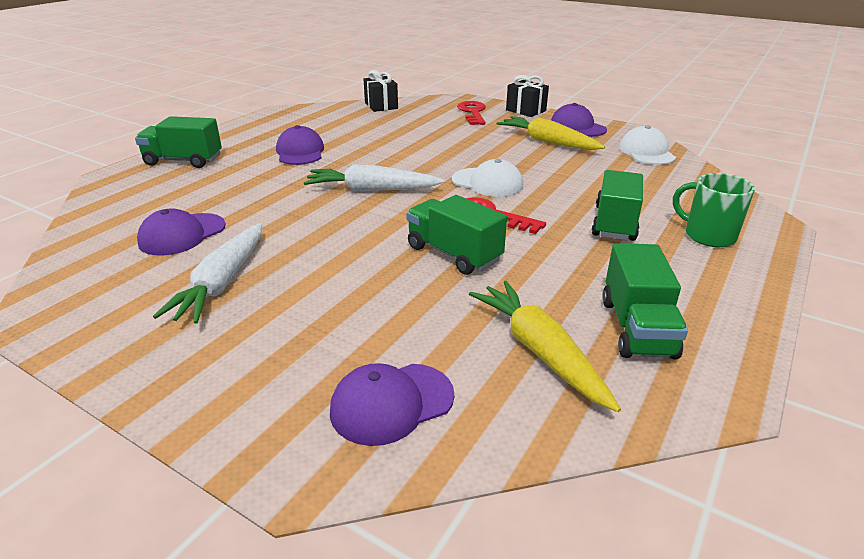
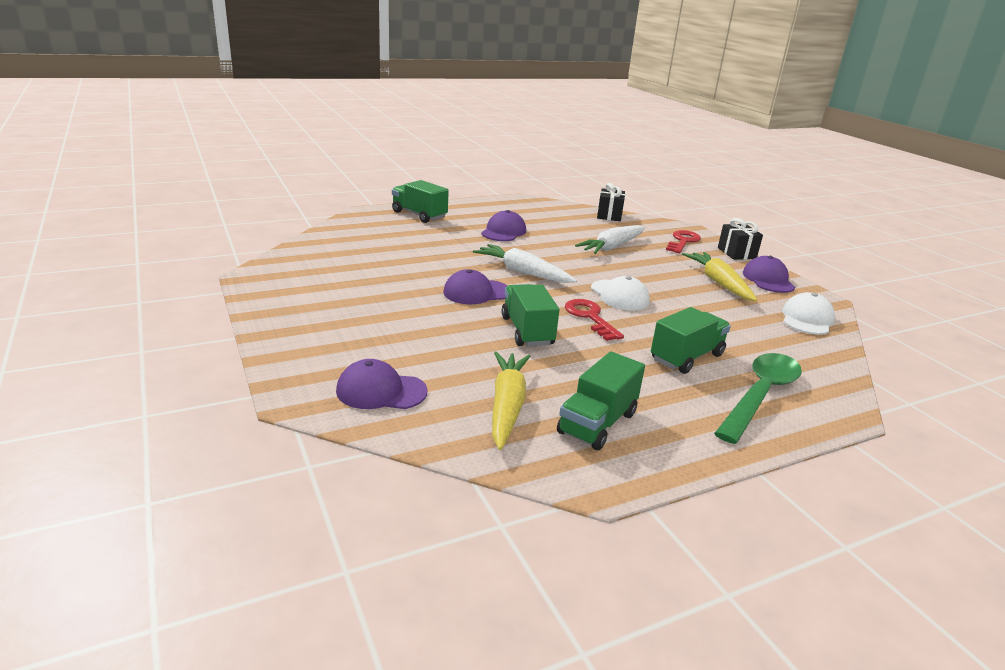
camera: 30 degrees right, 5 degrees down
(182, 234) = (369, 259): purple cap -> purple cap (476, 292)
(222, 282) = (362, 294): white carrot -> white carrot (612, 247)
(708, 236) = (760, 395): green mug -> green spoon

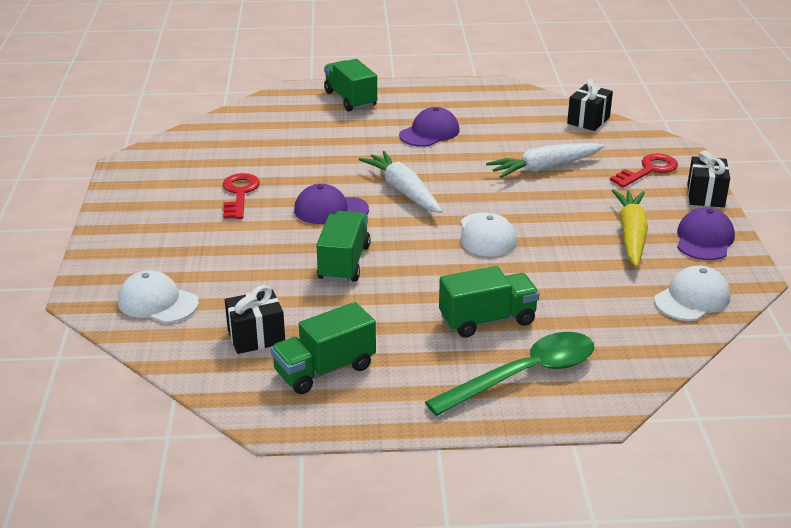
camera: 25 degrees right, 5 degrees up
(381, 391) = (157, 302): purple cap -> white cap
(507, 406) = (256, 337): yellow carrot -> black gift
(590, 317) = (426, 257): red key -> red key (239, 194)

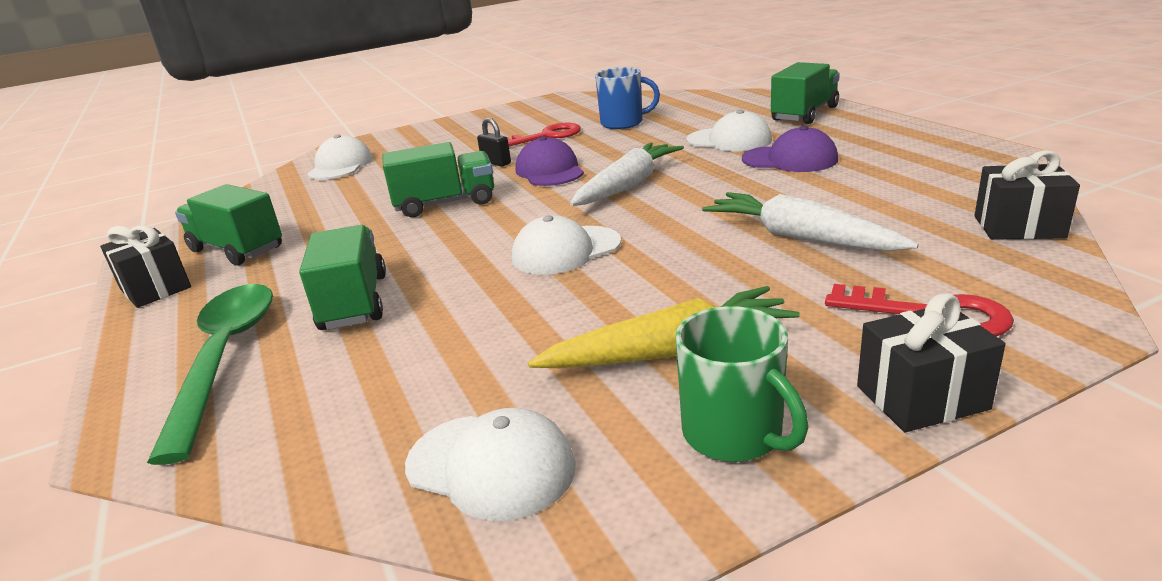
camera: 70 degrees right, 5 degrees down
(256, 337) = (292, 209): black gift -> black gift (155, 288)
(259, 157) = (623, 123): none -> blue mug
(275, 226) = (496, 162): none -> black padlock
(365, 136) = (729, 140): none -> white cap
(487, 320) = (354, 302): green truck -> green truck turned 150 degrees counterclockwise
(524, 375) = (225, 358): green spoon -> green spoon turned 135 degrees counterclockwise
(704, 239) = (734, 434): purple cap -> green mug

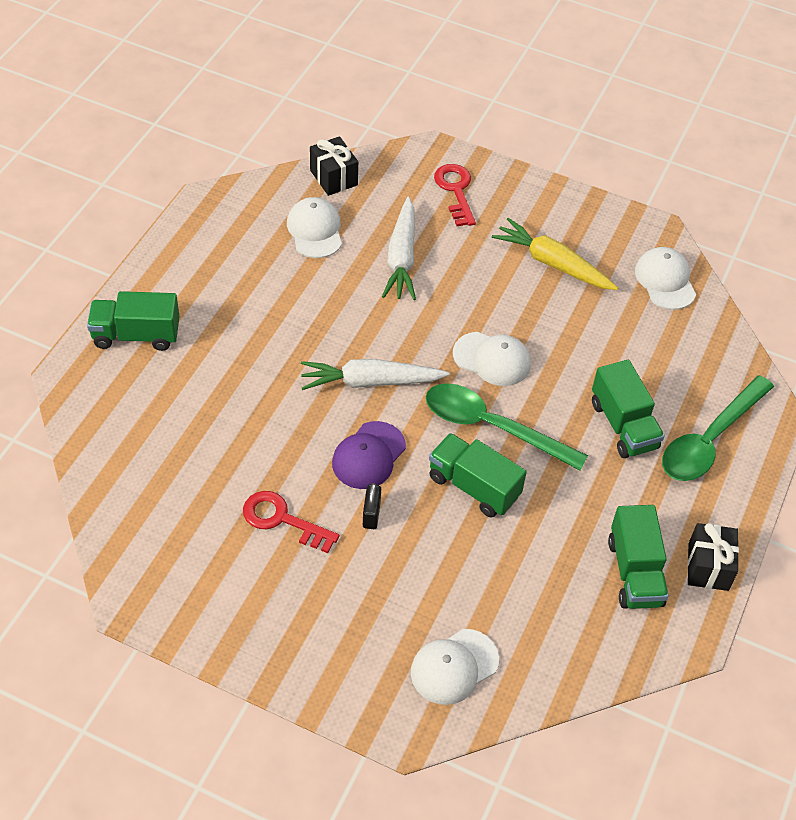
camera: 135 degrees left, 25 degrees up
(354, 302) = (623, 425): green truck -> green truck turned 60 degrees counterclockwise
(486, 227) = (492, 427): none -> green spoon
(623, 123) = (213, 471): blue mug -> none
(729, 140) = (234, 361): white cap -> white cap (315, 230)
(734, 434) = (587, 223): green mug -> none
(790, 159) = (266, 306): purple cap -> none
(921, 397) = (522, 181): black gift -> none

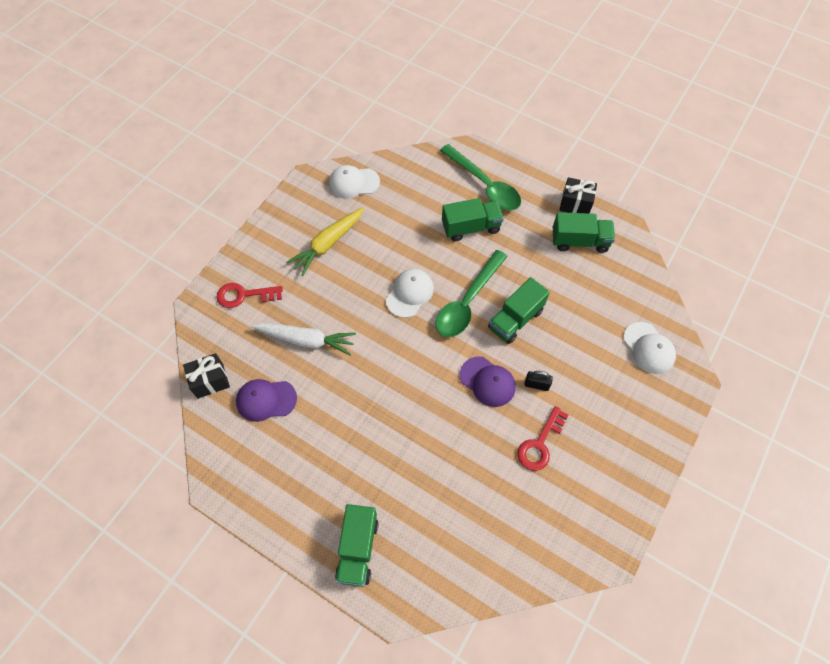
camera: 80 degrees left, 10 degrees up
(315, 230) = (266, 400): white cap -> purple cap
(370, 382) = (422, 374): white carrot -> none

